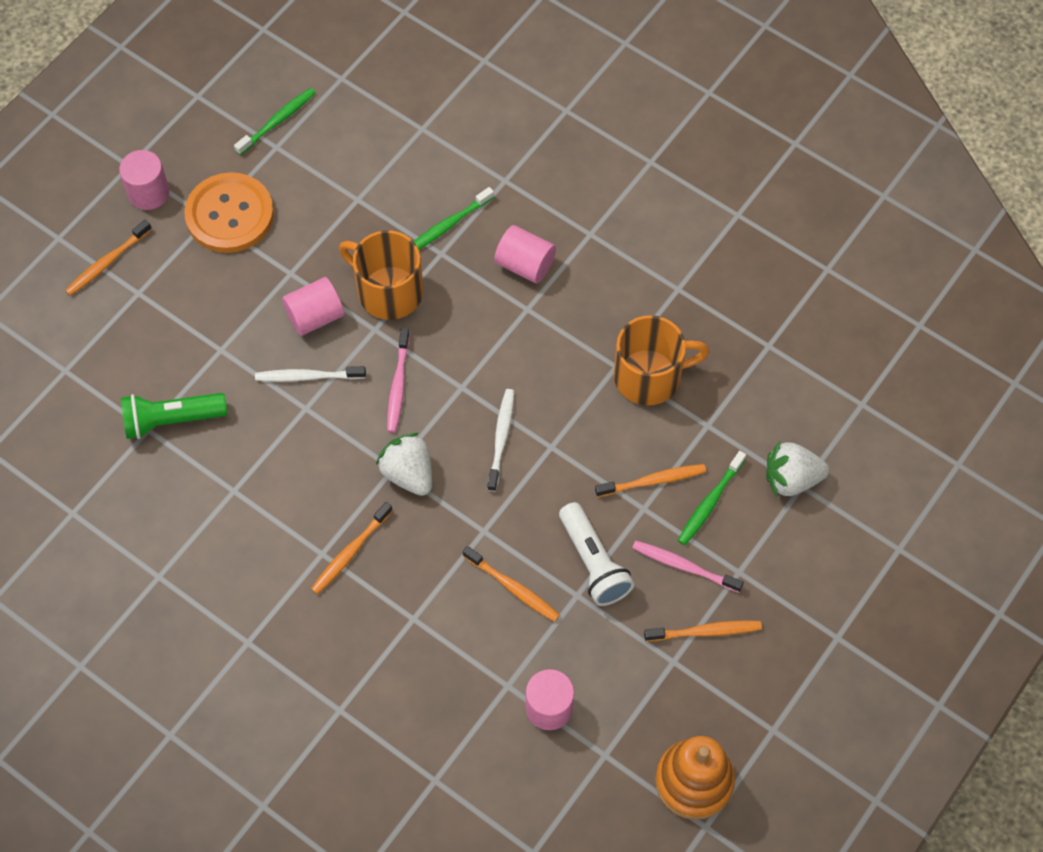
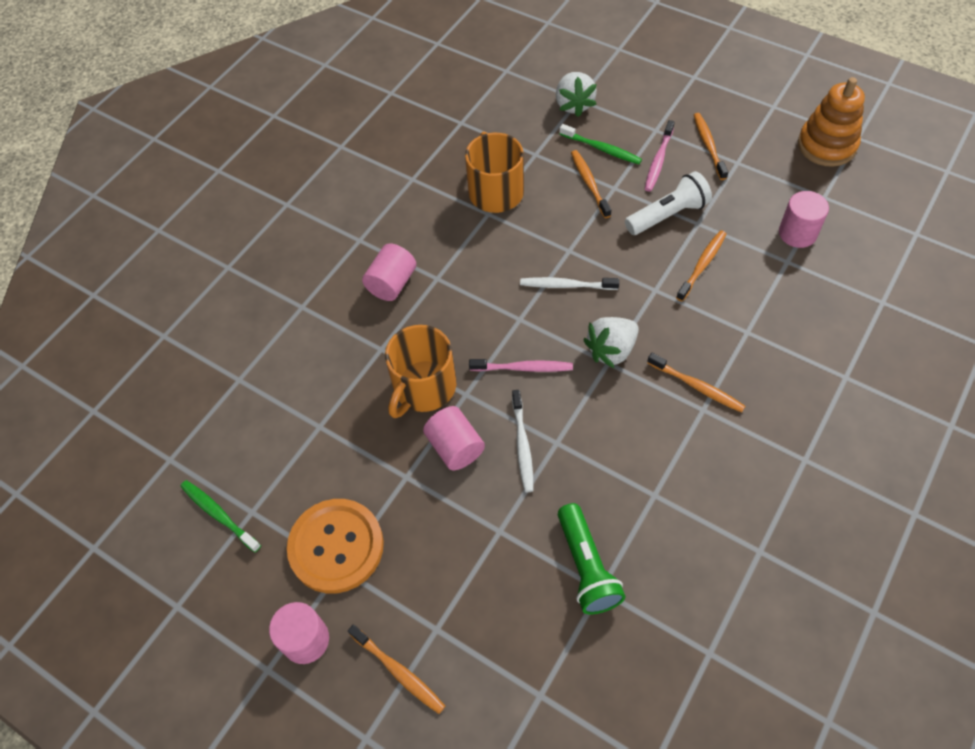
camera: 90 degrees left, 5 degrees down
(448, 225) = (350, 346): green toothbrush -> none

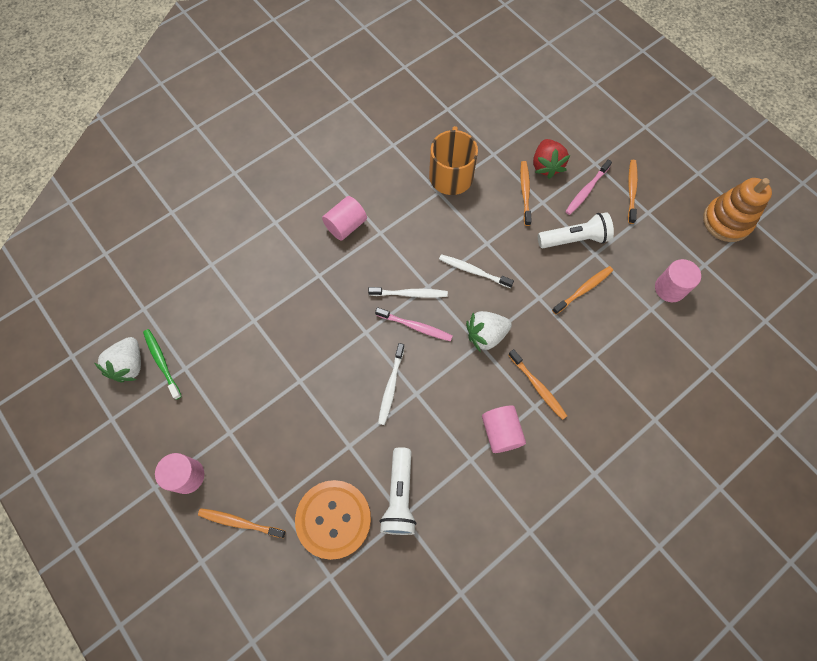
camera: 15 degrees right, 10 degrees up
(336, 546) = (232, 415): orange button -> orange button (333, 519)
(398, 671) = (240, 522): orange toothbrush -> orange toothbrush turned 135 degrees clockwise
(423, 387) = (338, 316): orange mug -> none
(455, 447) = (342, 371): pink cylinder -> pink cylinder (501, 432)
(501, 334) = (409, 294): none -> white toothbrush
(574, 105) = (540, 121): white strawberry -> white strawberry (129, 365)
(586, 567) = (399, 496): green flashlight -> white flashlight
(601, 149) = (546, 166): green toothbrush -> red strawberry

